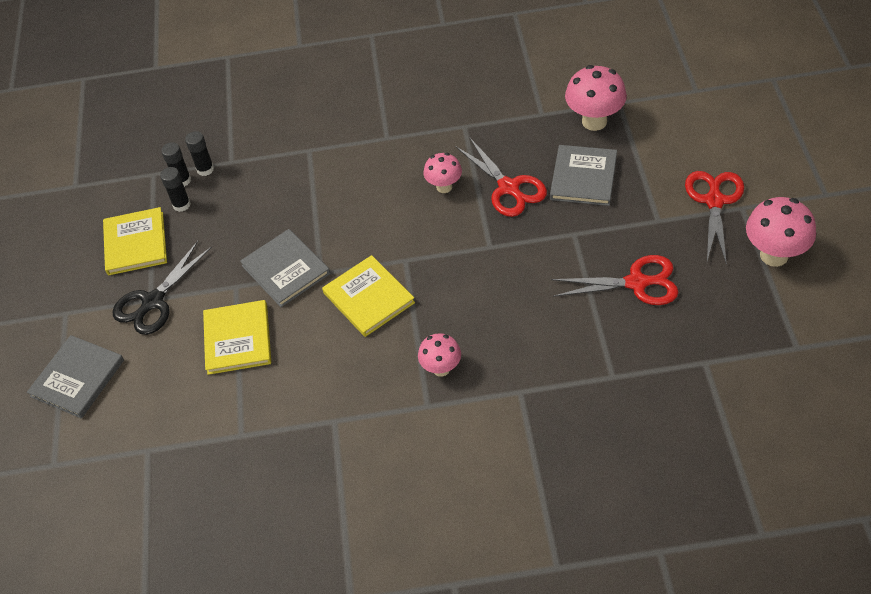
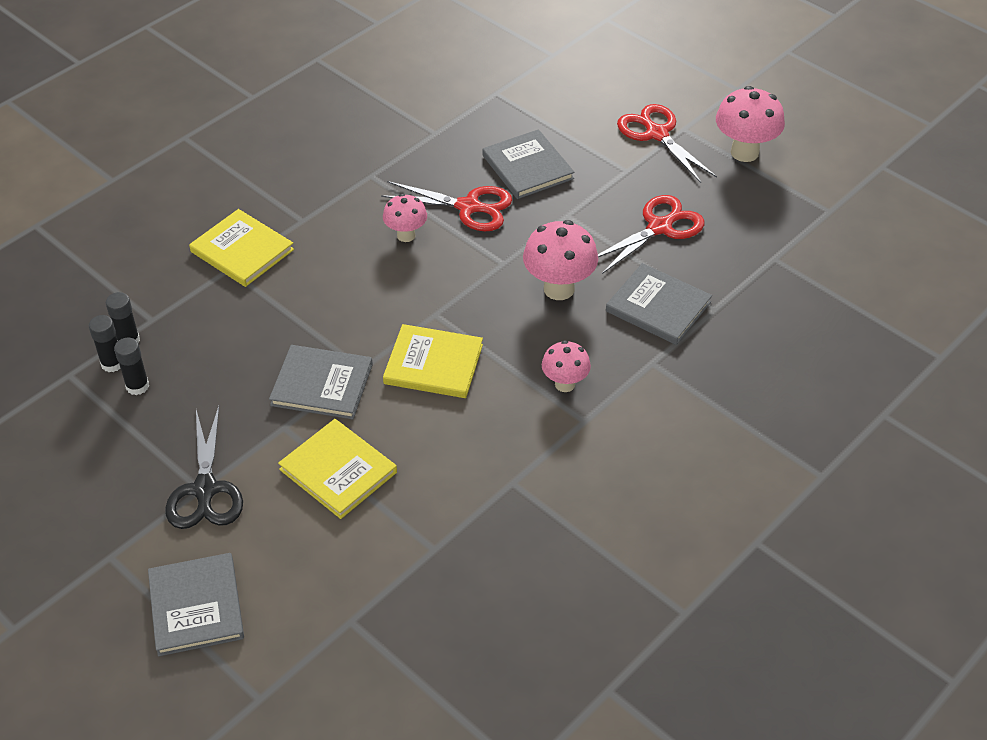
camera: 45 degrees left, 5 degrees down
(135, 243) = (122, 448): yellow book -> yellow book (242, 251)
(570, 348) = (658, 307): none -> grey book
(594, 121) = (489, 118): pink mushroom -> pink mushroom (559, 289)

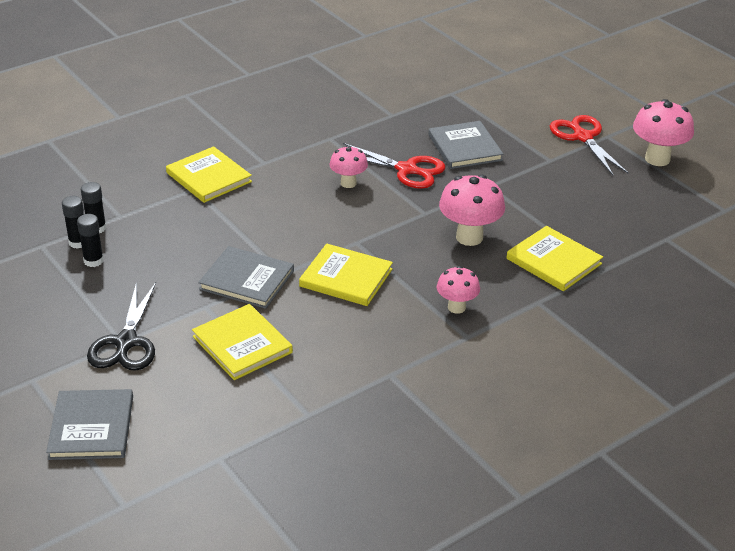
camera: 10 degrees right, 10 degrees down
(658, 307) = (553, 261): grey book -> yellow book
(659, 227) = (569, 204): red scissors -> none

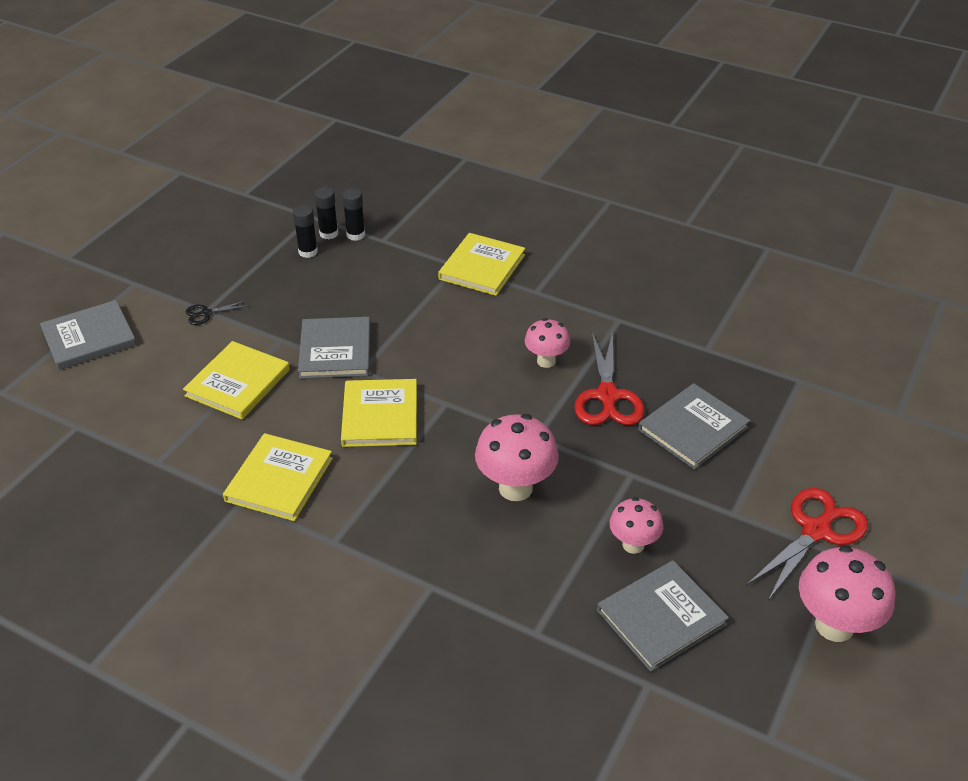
camera: 65 degrees right, 5 degrees up
(126, 342) = (206, 313): black scissors -> black scissors, size x0.48
(456, 307) = (380, 517): pink mushroom -> pink mushroom (633, 544)
(553, 261) = (519, 578): yellow book -> yellow book (279, 479)
(618, 216) = (661, 617): none -> grey book

